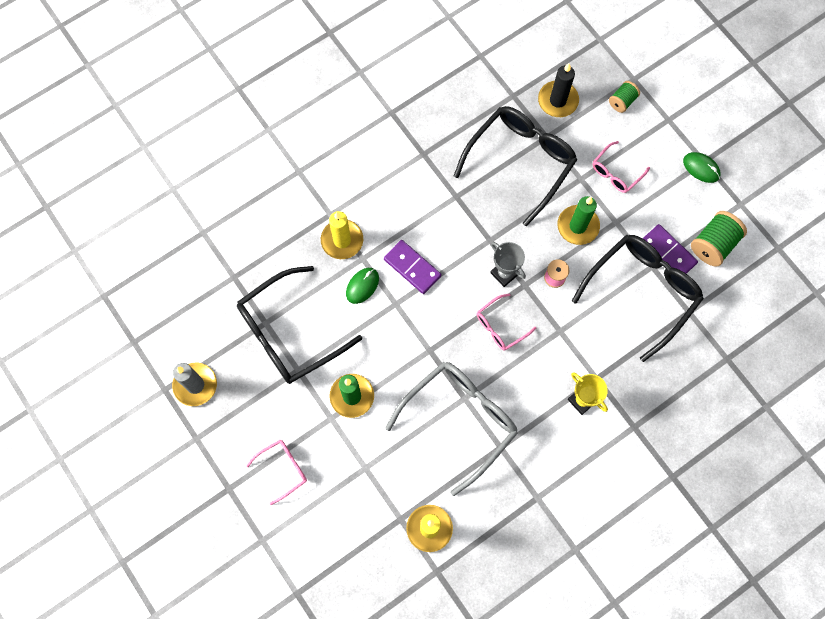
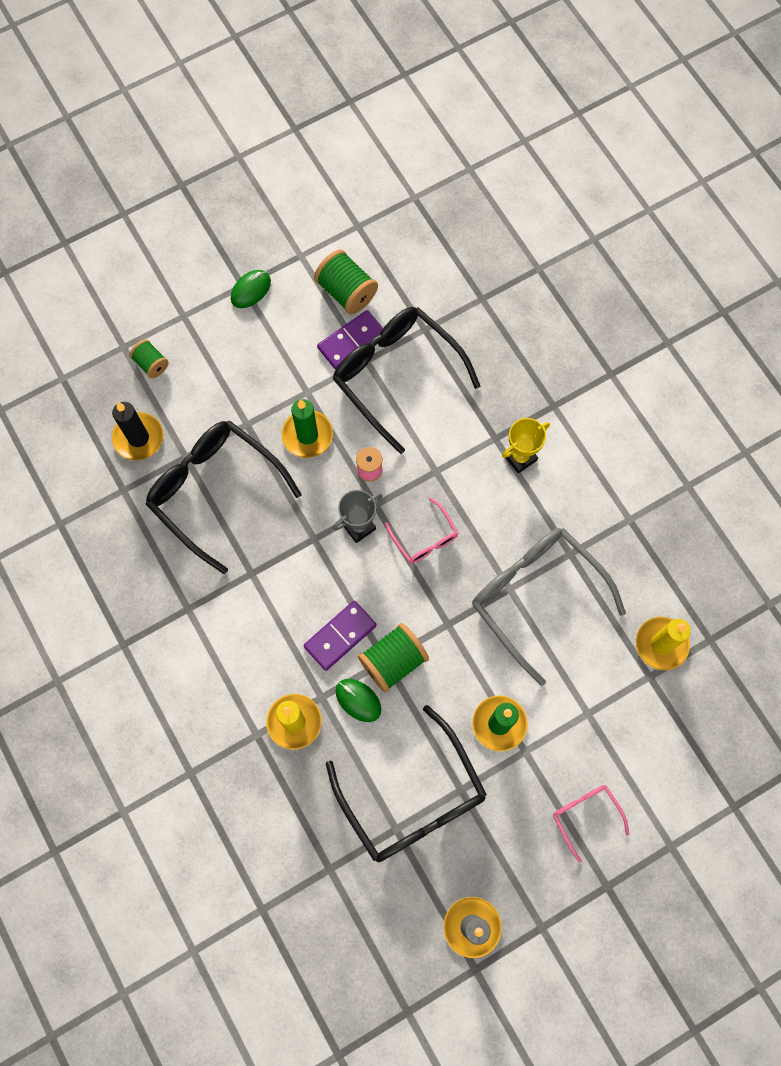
camera: 85 degrees left, 0 degrees up
(395, 310) = (393, 661): none -> green spool
(616, 172) = (244, 383): pink glasses -> none

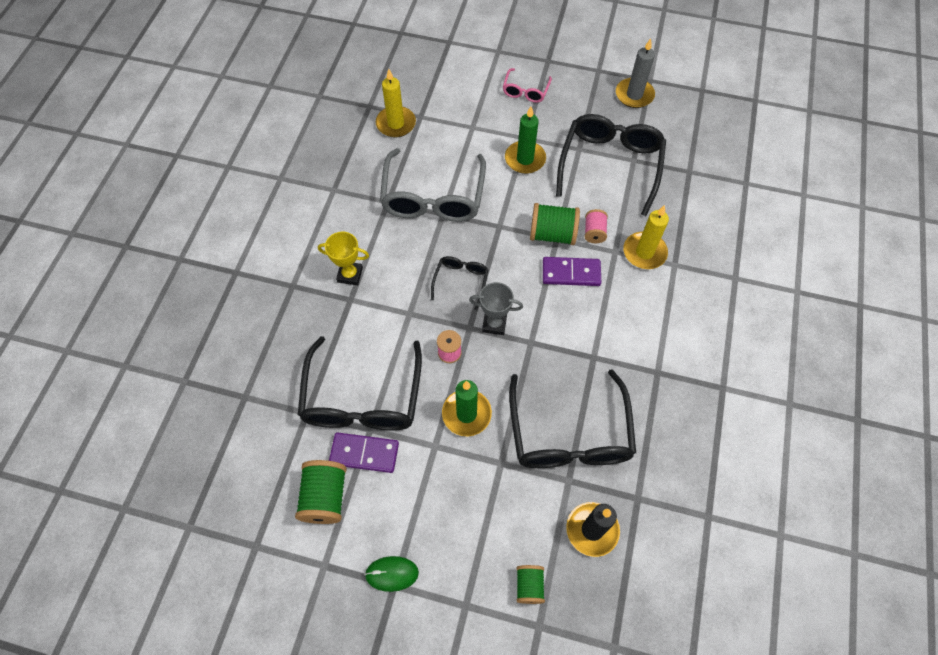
camera: 135 degrees left, 10 degrees down
(358, 700) = (594, 232): green mouse -> pink spool
(424, 538) = (461, 281): pink glasses -> black glasses

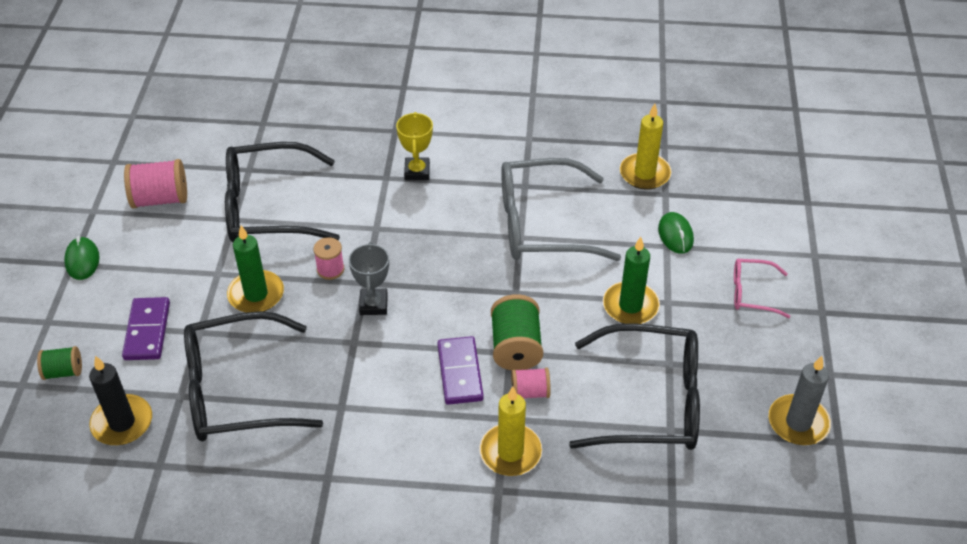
camera: 80 degrees right, 15 degrees down
(325, 497) = (160, 199): green spool -> pink spool
(364, 453) = (207, 219): purple domino -> purple domino (147, 331)
(461, 281) = (426, 266): black glasses -> none
(463, 119) = (675, 235): none -> green mouse

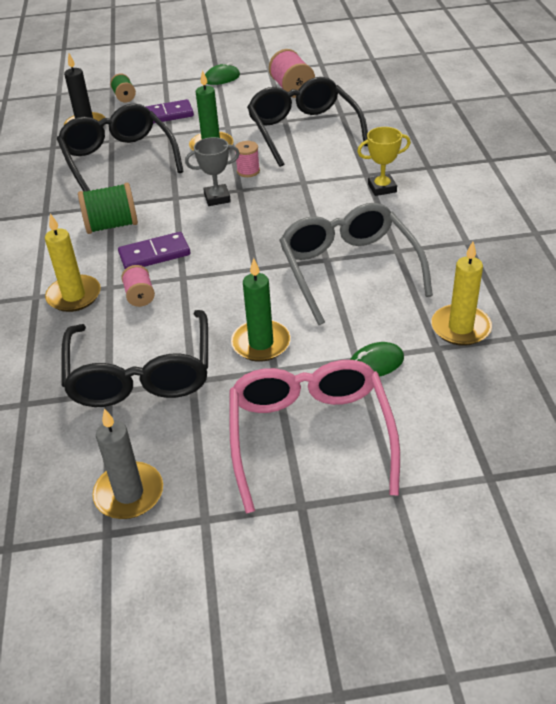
camera: 80 degrees right, 5 degrees down
(516, 347) = (189, 279): green spool -> green spool (112, 225)
(752, 293) = (310, 436): pink glasses -> pink glasses, size x2.06

